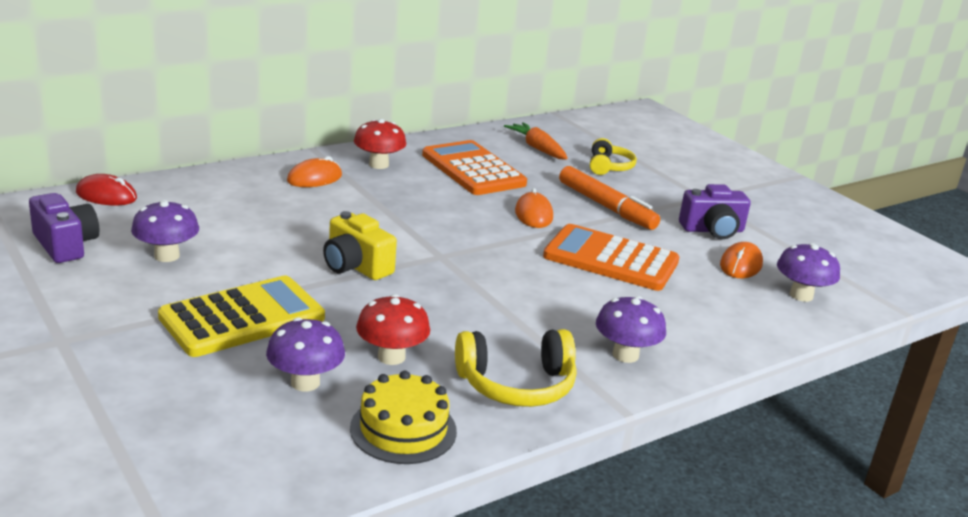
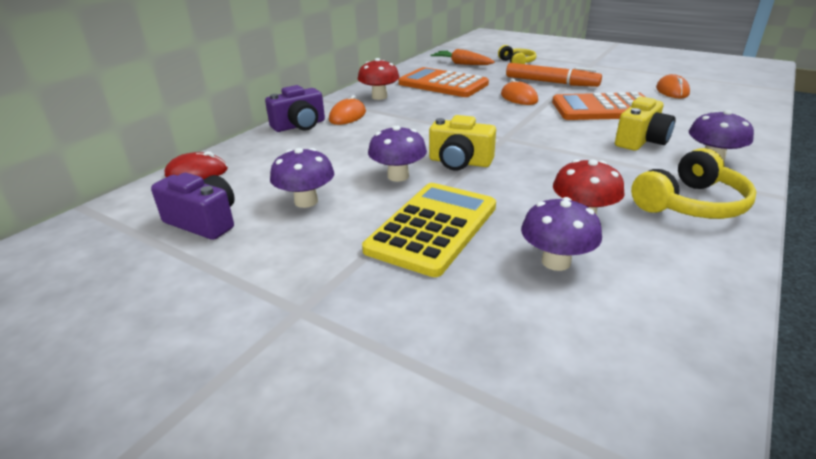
camera: 20 degrees left, 5 degrees up
(403, 429) = (681, 269): yellow cake -> none
(585, 309) = (641, 141): none -> yellow camera
(712, 230) = (626, 78): purple camera -> purple camera (299, 126)
(801, 295) = (729, 97): purple mushroom -> purple mushroom (398, 176)

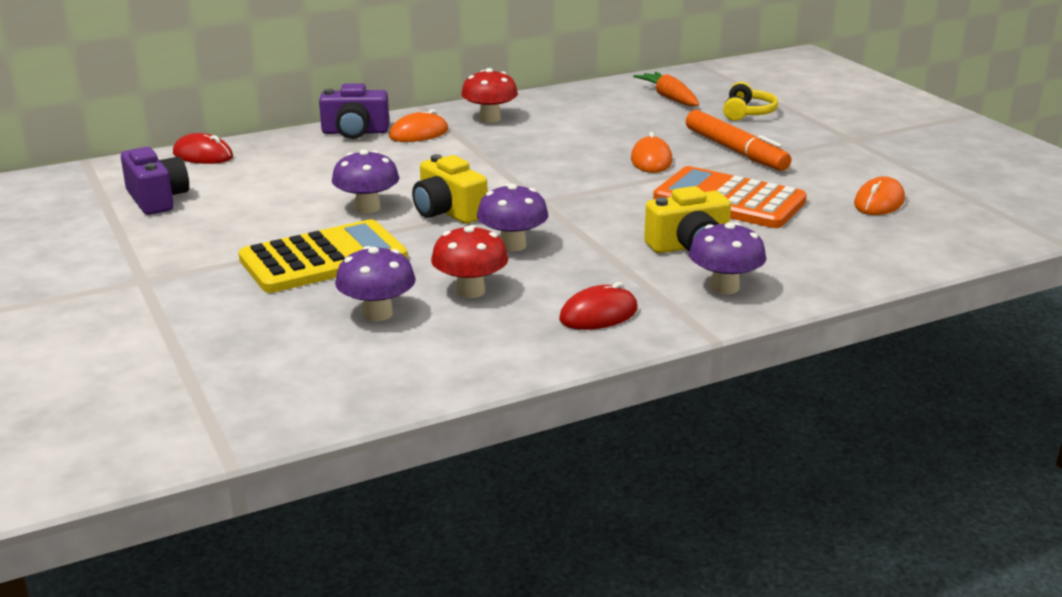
camera: 30 degrees right, 5 degrees down
(306, 201) = (255, 206): purple mushroom -> purple mushroom (512, 245)
(443, 84) = (592, 120): orange calculator -> none
(690, 204) = (598, 314): yellow headphones -> red mouse

